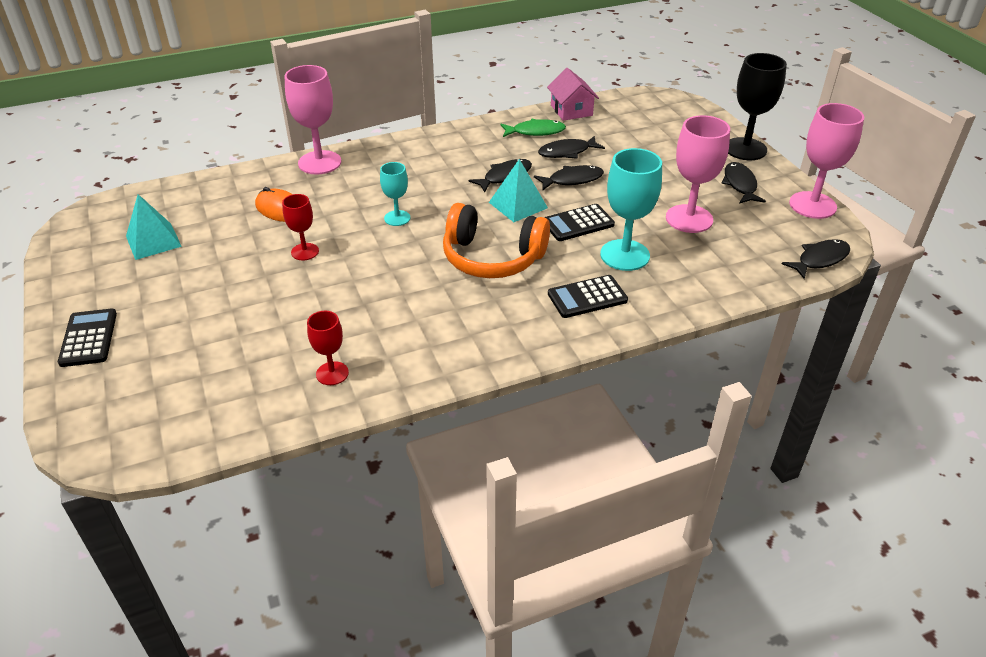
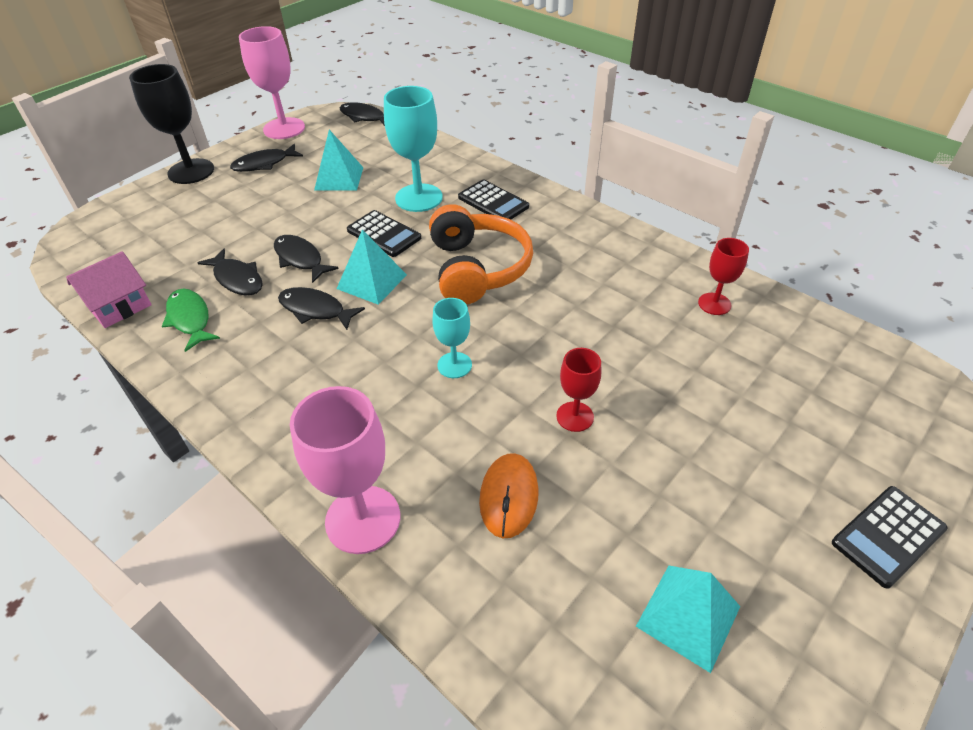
camera: 115 degrees left, 5 degrees up
(689, 219) = (339, 178): pink goblet -> turquoise pyramid

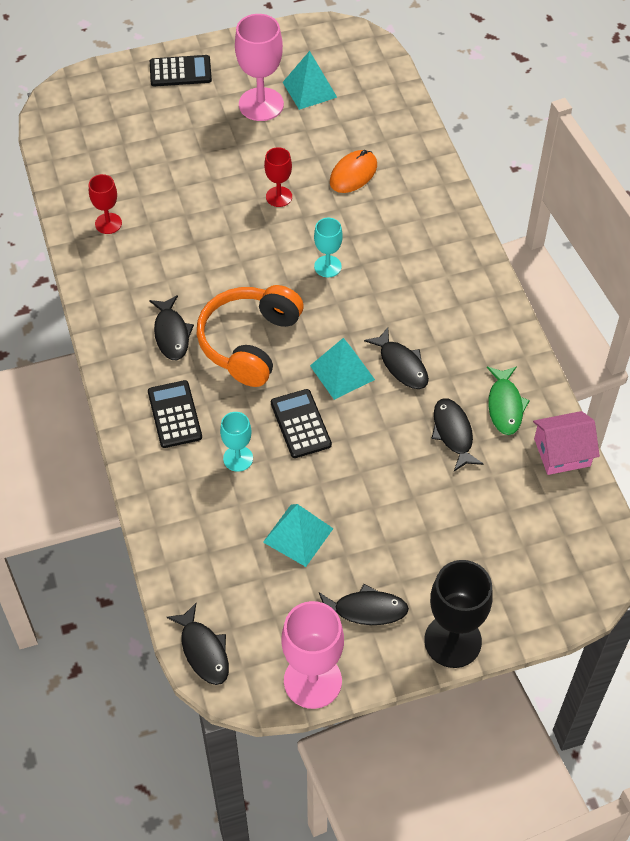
camera: 150 degrees left, 10 degrees up
(300, 259) = (389, 430): black fish -> black fish (171, 334)
(363, 519) = (441, 200): pink goblet -> pink goblet (261, 104)
(419, 198) = (238, 458): turquoise goblet -> turquoise goblet, size x0.56

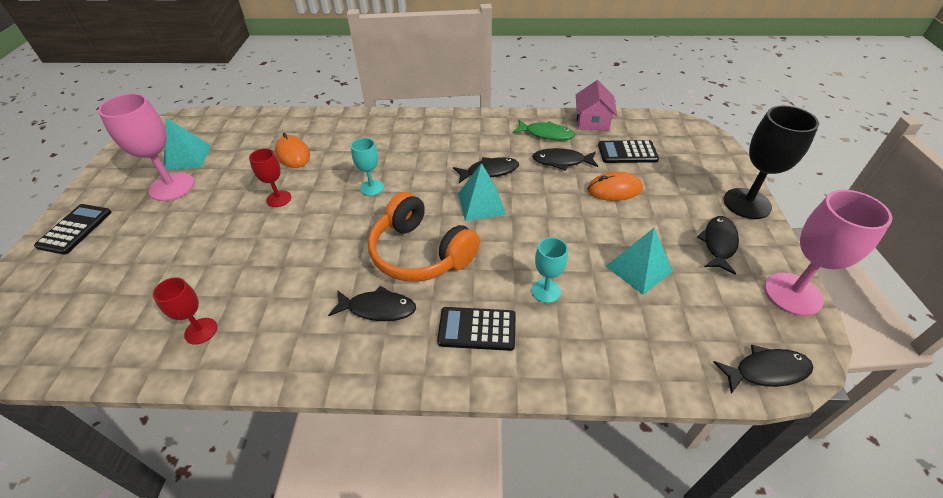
camera: 70 degrees left, 10 degrees down
(300, 424) = (523, 240): black calculator -> black calculator (627, 152)
(421, 497) = (614, 189): none -> orange mouse

